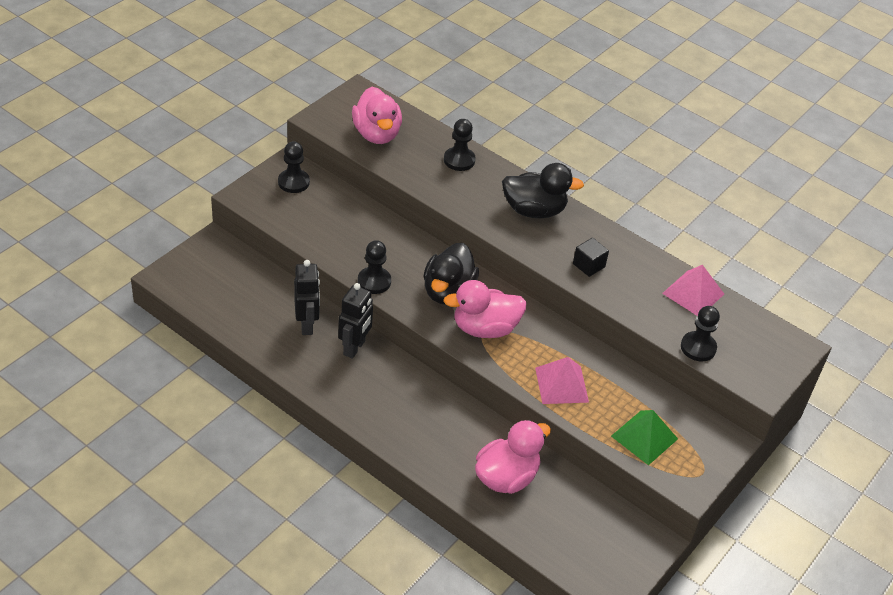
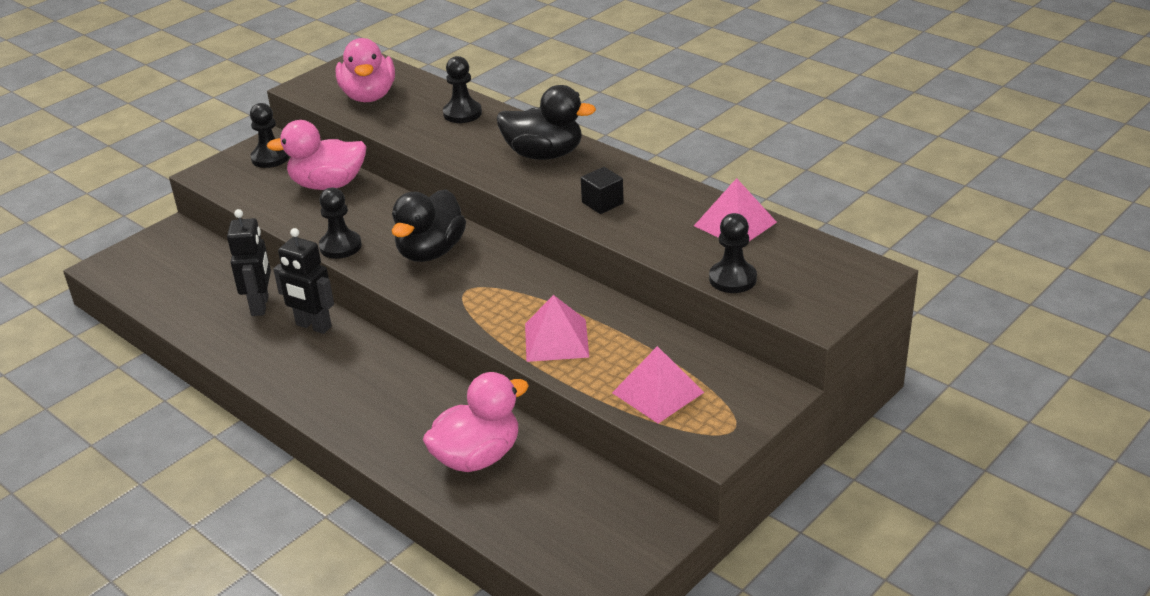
camera: 10 degrees right, 10 degrees down
(354, 348) = (313, 326): black robot -> black robot turned 90 degrees clockwise
(484, 328) = (468, 286): pink duck -> pink duck (328, 184)
(644, 437) = (657, 392): green pyramid -> pink pyramid

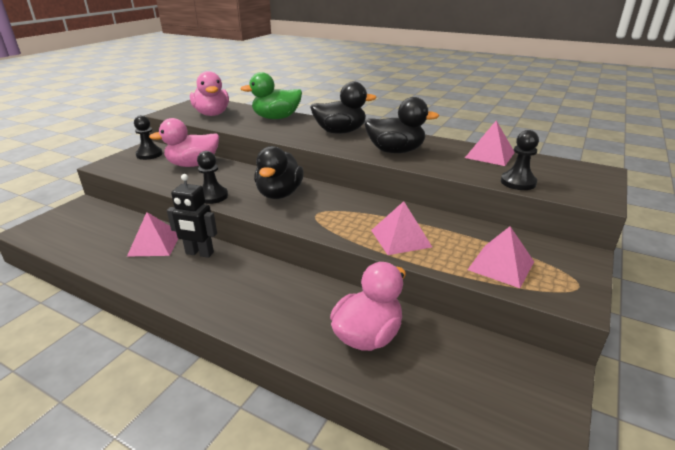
camera: 15 degrees left, 5 degrees down
(260, 305) = (155, 244): black robot -> pink pyramid
(462, 113) = (276, 118): black pawn -> green duck
(602, 203) = (395, 151): black cube -> black duck

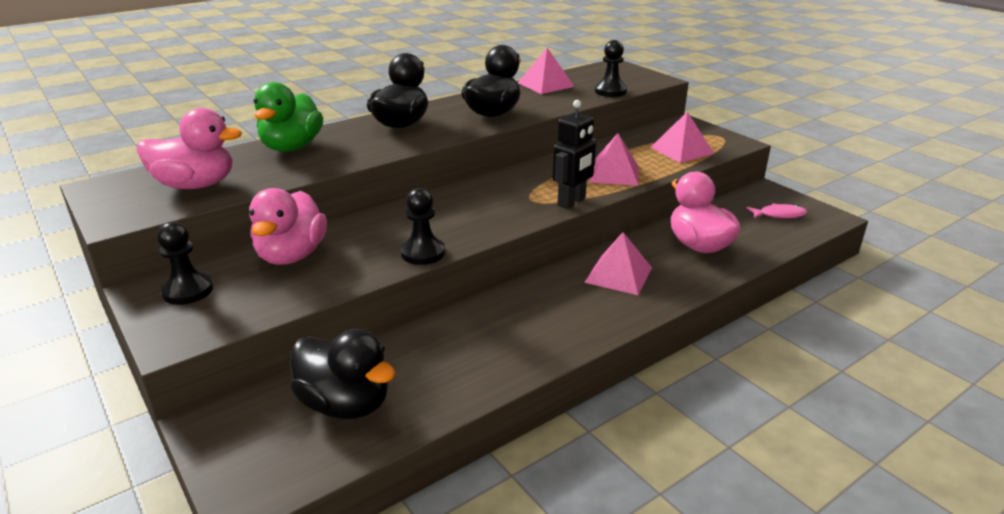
camera: 65 degrees left, 0 degrees up
(155, 244) = (434, 348): pink pyramid -> pink pyramid (618, 274)
(199, 253) = (490, 315): black robot -> black robot (572, 202)
(279, 194) = (463, 210): black duck -> black duck (345, 404)
(497, 393) = (779, 215): none -> pink fish

